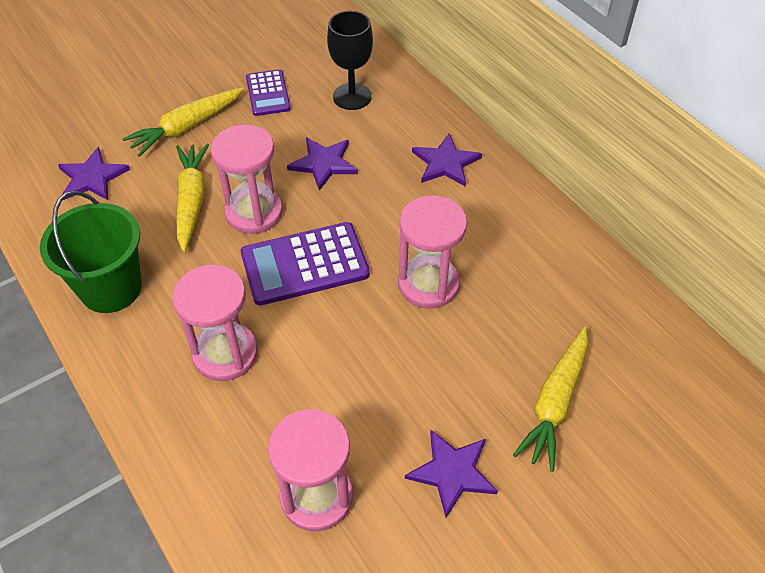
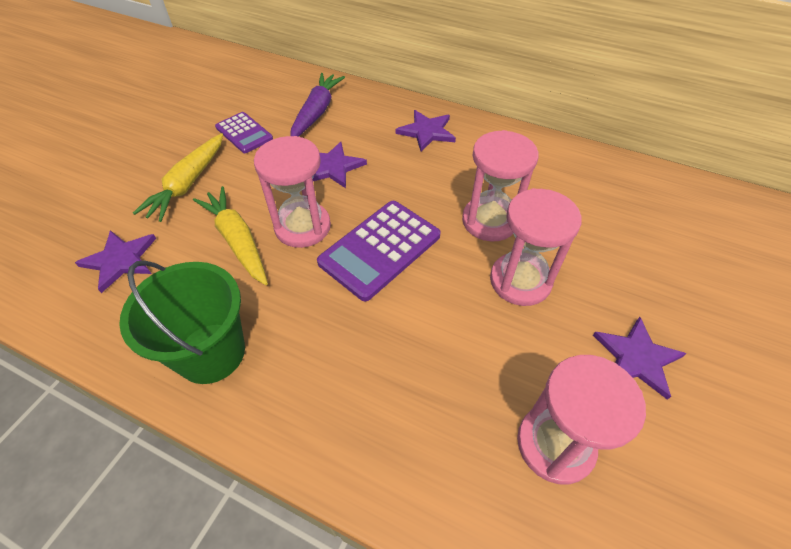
camera: 30 degrees left, 0 degrees up
(225, 353) = (370, 358): pink hourglass -> pink hourglass (520, 281)
(352, 96) = (316, 112): black goblet -> purple carrot
(555, 403) = (654, 265): yellow carrot -> none

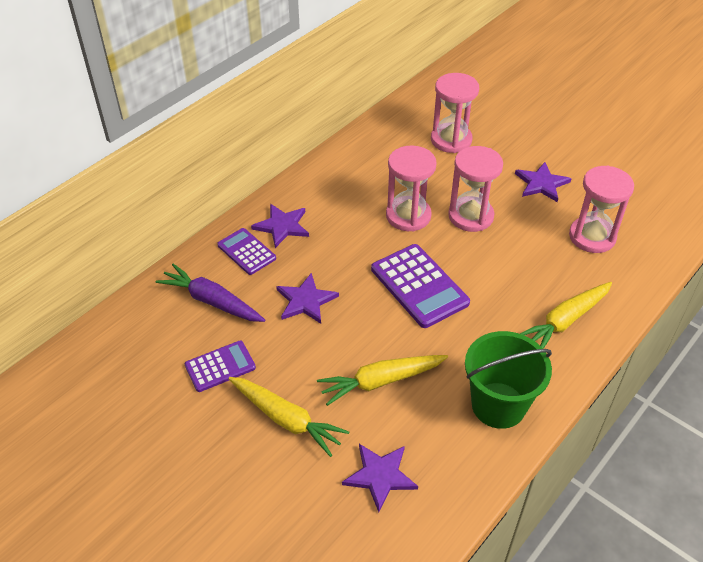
camera: 75 degrees left, 5 degrees down
(302, 227) = (378, 333): pink hourglass -> pink hourglass (451, 140)
(364, 418) = (565, 321): none -> yellow carrot
(383, 118) = (246, 252): none -> purple calculator

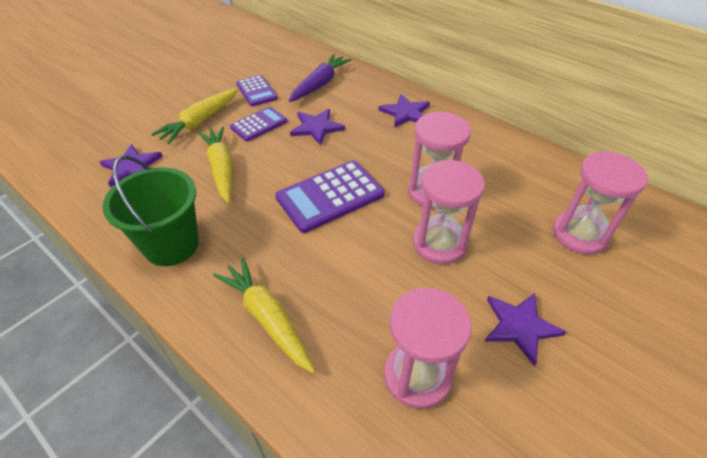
camera: 90 degrees right, 0 degrees up
(246, 252) = (373, 96): purple calculator -> purple calculator (259, 124)

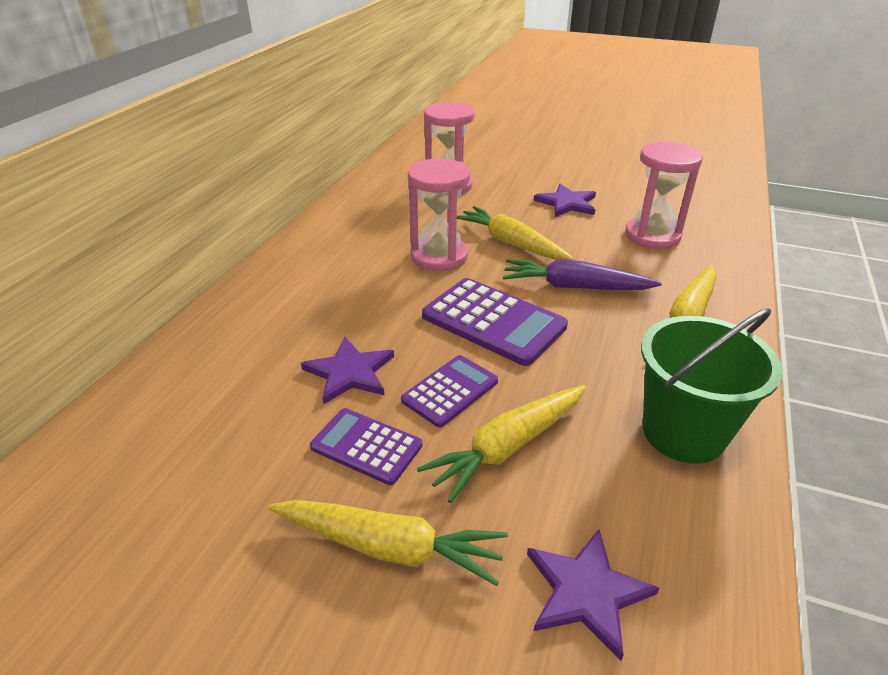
camera: 110 degrees left, 10 degrees down
(256, 91) = (246, 496): purple calculator -> purple calculator (450, 391)
(320, 84) = (206, 406): purple carrot -> purple carrot (574, 287)
(405, 113) = (282, 297): purple star -> none
(439, 243) = (511, 243): pink hourglass -> yellow carrot

